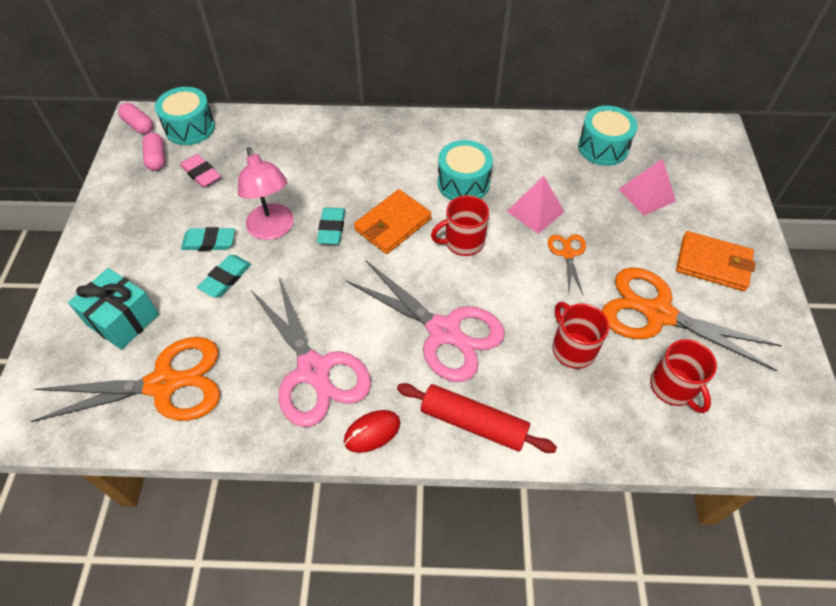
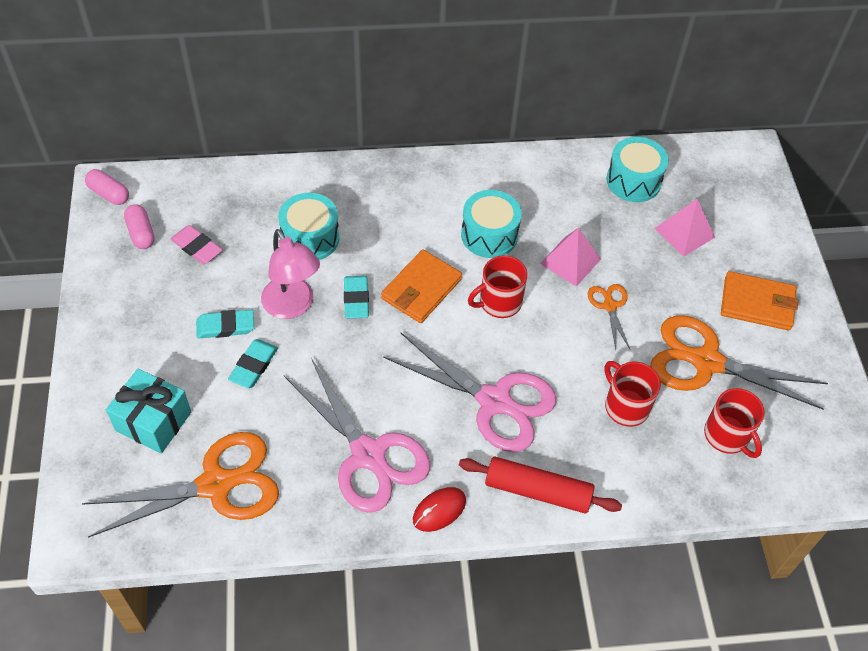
camera: 10 degrees left, 0 degrees up
(190, 128) = (170, 192): turquoise drum -> turquoise drum (310, 238)

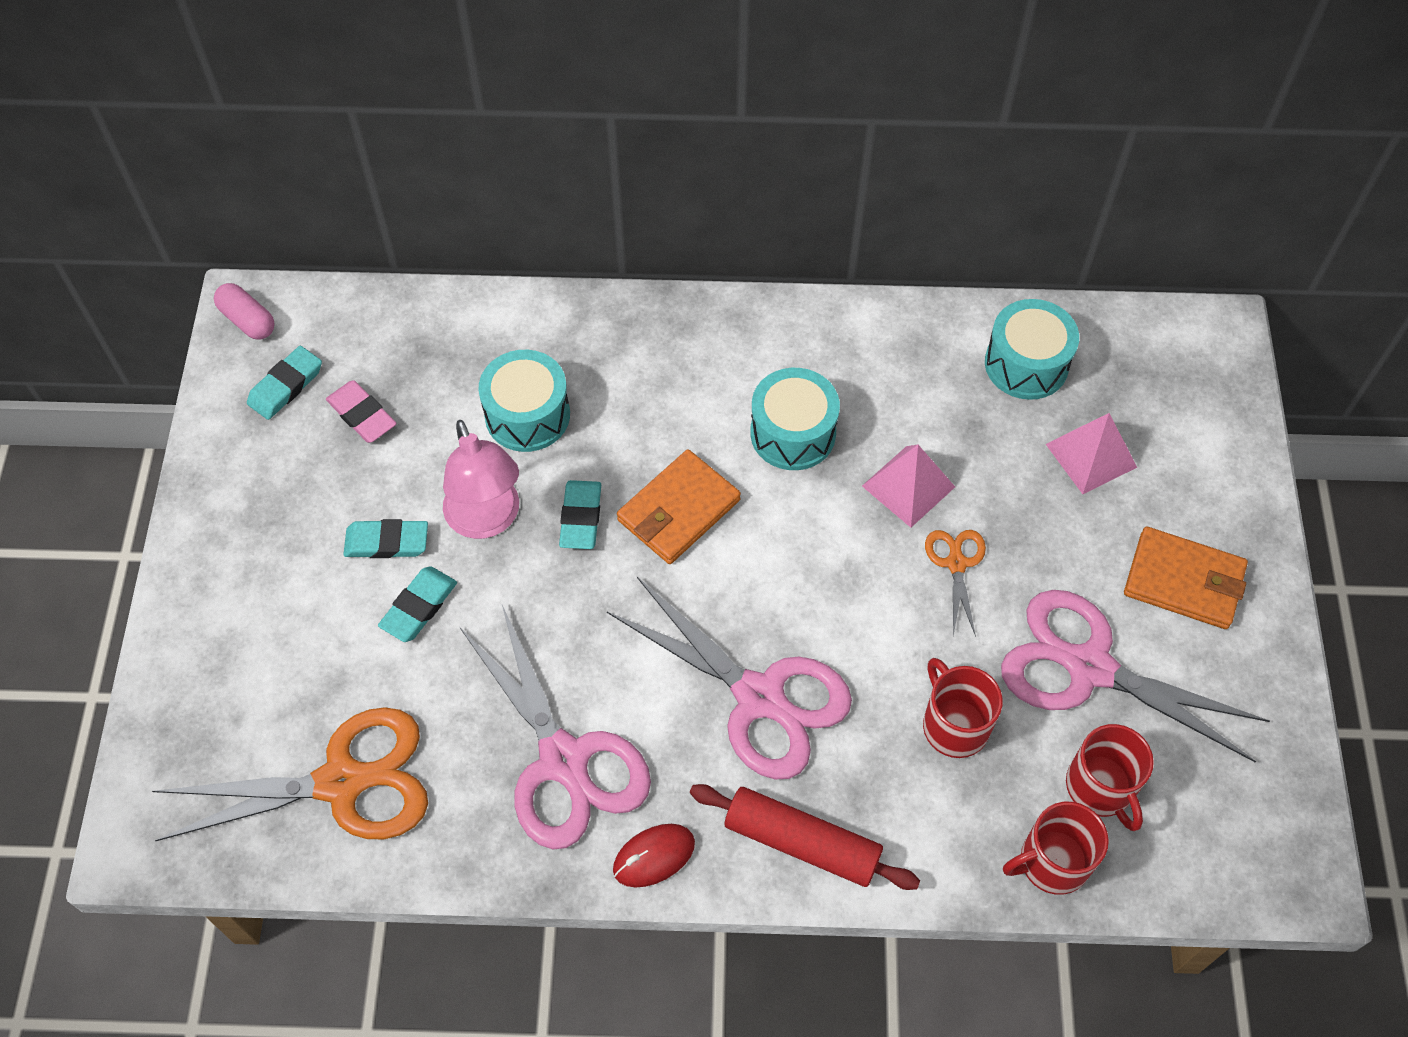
camera: 10 degrees right, 5 degrees up
(141, 233) = (286, 386): pink capsule -> turquoise eraser
(153, 421) = (267, 677): turquoise gift -> none
(499, 302) = (790, 542): red mug -> red mug (1052, 862)
(707, 362) = (1089, 668): orange scissors -> pink scissors

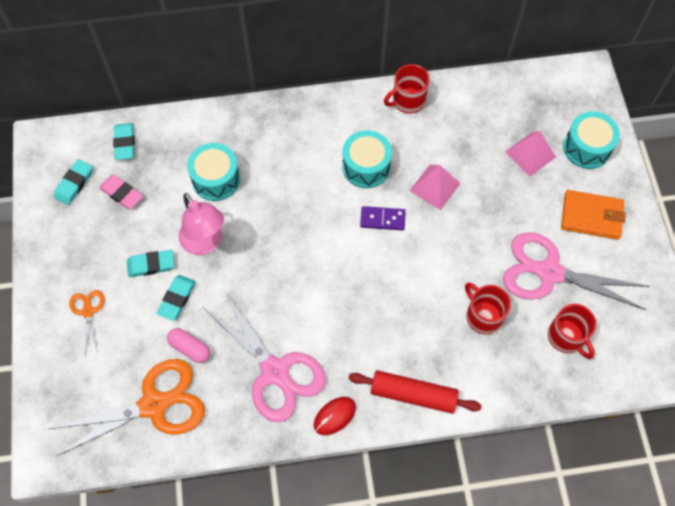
camera: 10 degrees left, 5 degrees up
(248, 320) = (44, 148): pink capsule -> pink capsule (190, 348)
(581, 517) = (257, 233): turquoise eraser -> turquoise eraser (125, 143)
(678, 510) = (311, 220): orange wallet -> none
(759, 697) = (375, 318): pink scissors -> none
(804, 528) = (382, 219): none -> purple domino
(956, 563) = (468, 226): orange scissors -> orange scissors (88, 311)
(1026, 364) = (486, 108): turquoise drum -> turquoise drum (587, 148)
(1052, 862) = (548, 382): red mug -> red mug (407, 101)

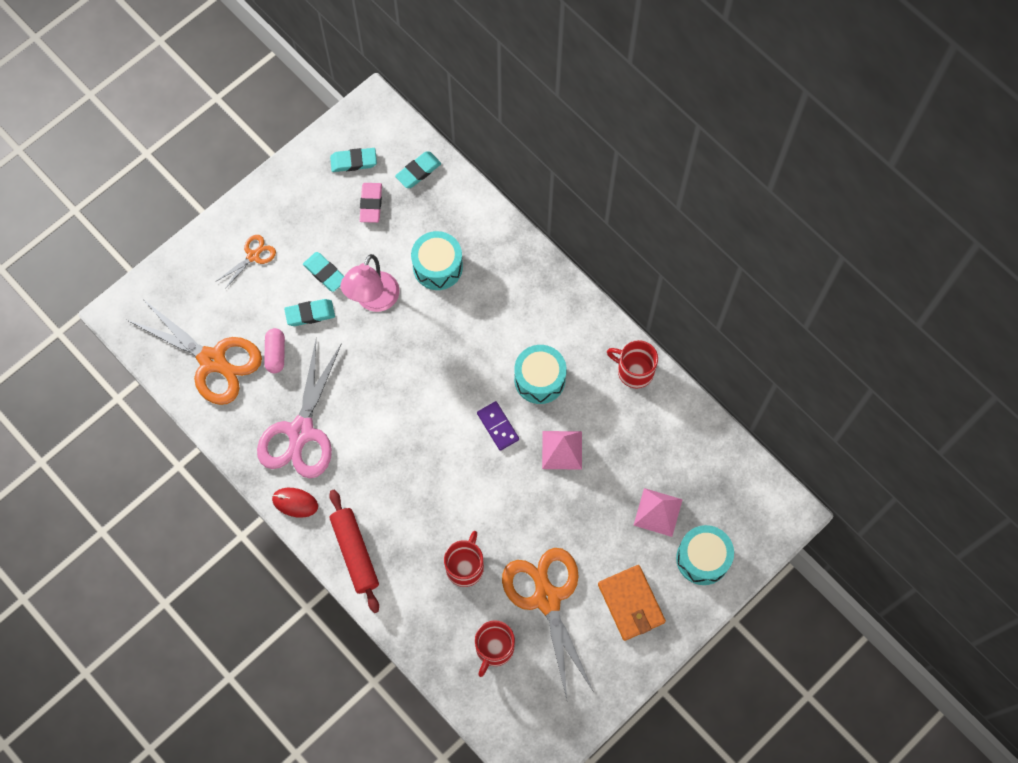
camera: 55 degrees right, 5 degrees up
(549, 272) = (547, 599): pink scissors -> orange scissors

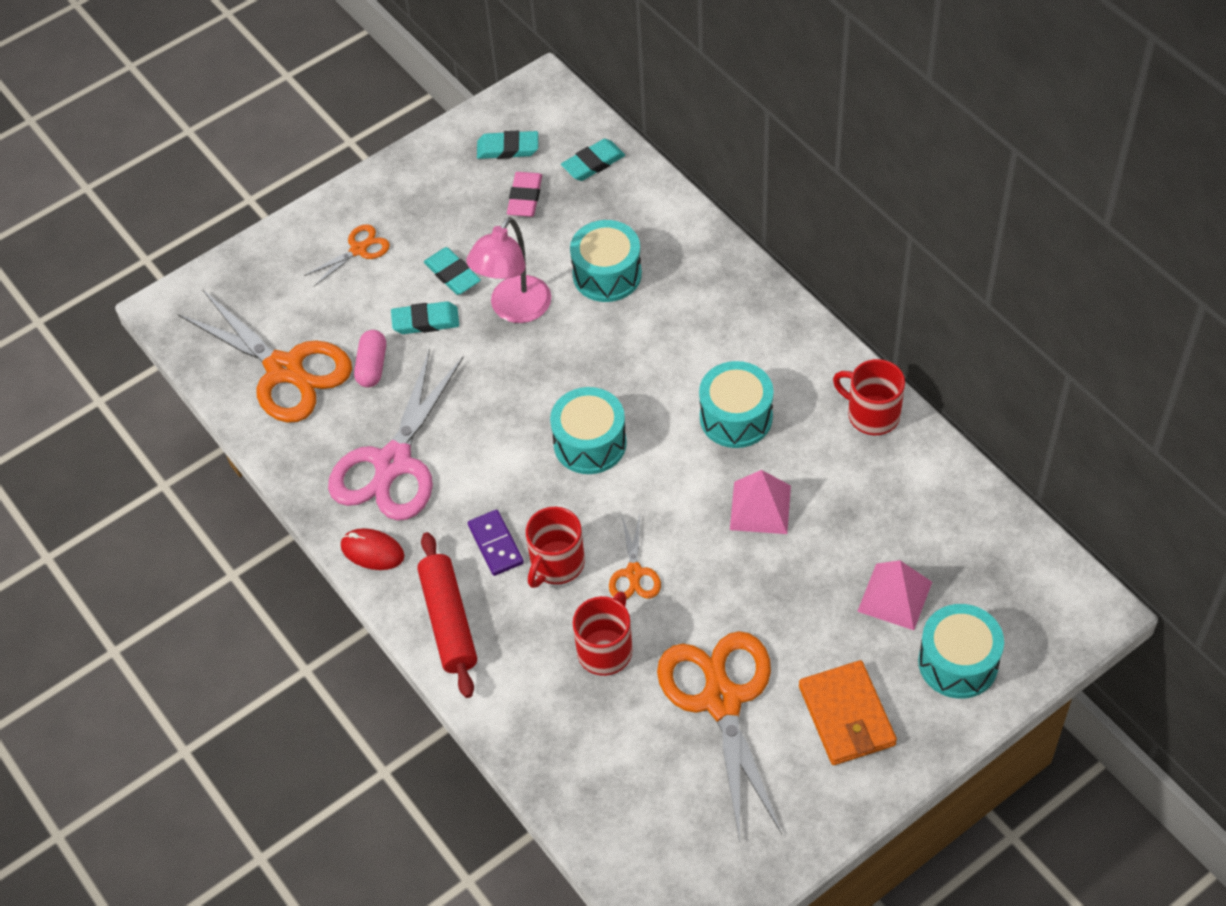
camera: 10 degrees right, 15 degrees down
(439, 407) = (590, 443): none -> turquoise drum
(479, 507) = (634, 573): none -> orange scissors
(494, 648) = (637, 763): red mug -> red mug (556, 564)
(497, 426) = (671, 472): purple domino -> purple domino (495, 544)

